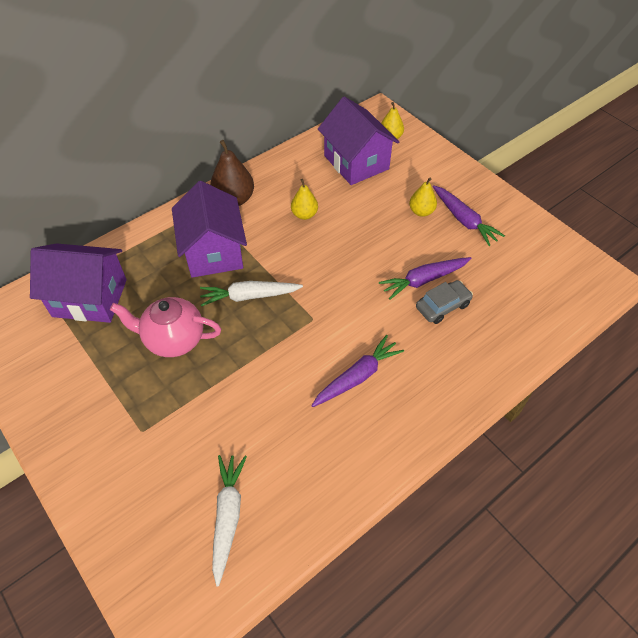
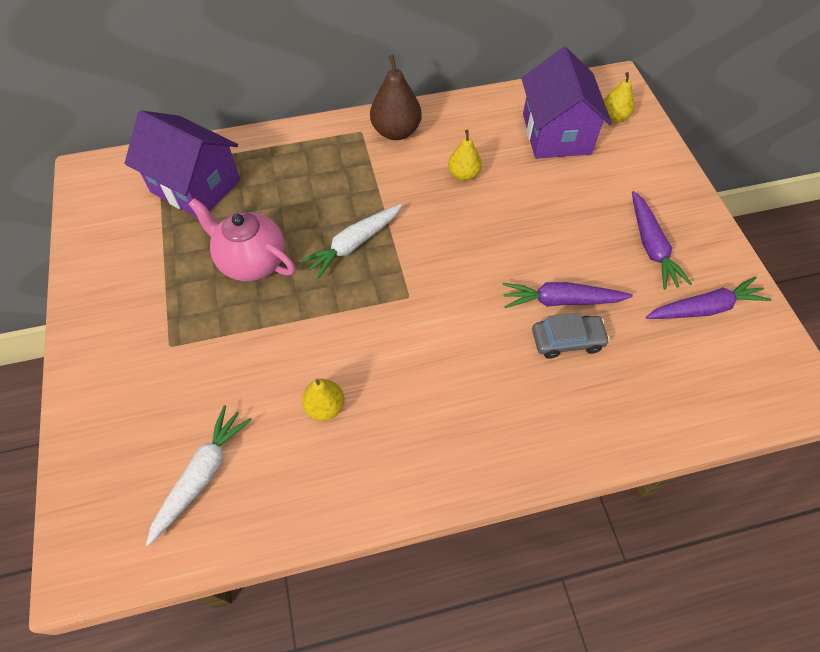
camera: 25 degrees right, 5 degrees up
(213, 252) = (343, 182): purple house -> none
(249, 296) = (353, 244): white carrot -> white carrot turned 60 degrees counterclockwise
(357, 376) = (422, 382): purple carrot -> purple carrot (705, 308)
(421, 211) = (603, 218): yellow pear -> yellow pear (325, 407)

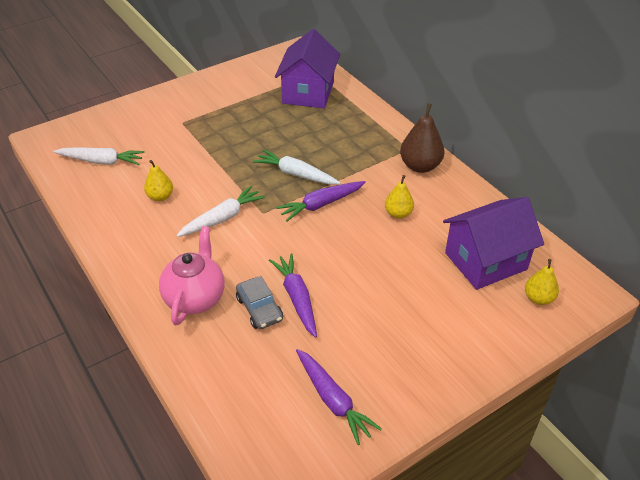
camera: 70 degrees right, 15 degrees down
(252, 261) = (258, 134): pink teapot -> pink teapot (195, 298)
(401, 342) = (222, 218): none -> white carrot
(651, 247) = (386, 351): purple carrot -> purple carrot (321, 205)

